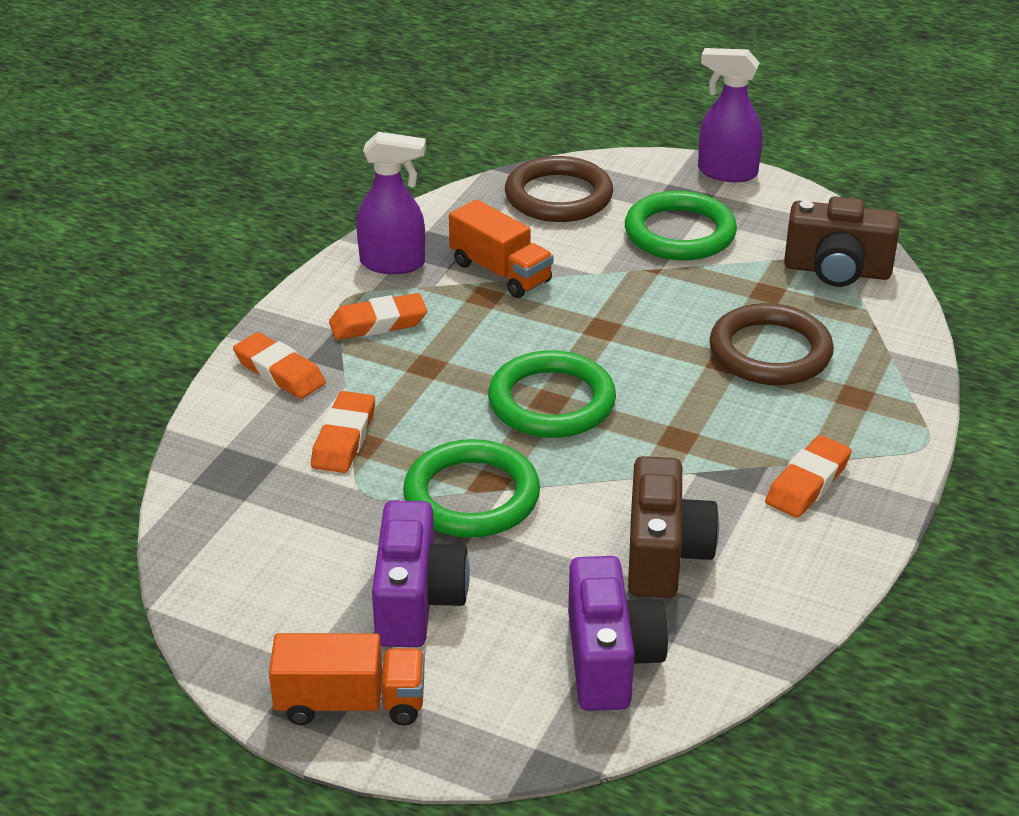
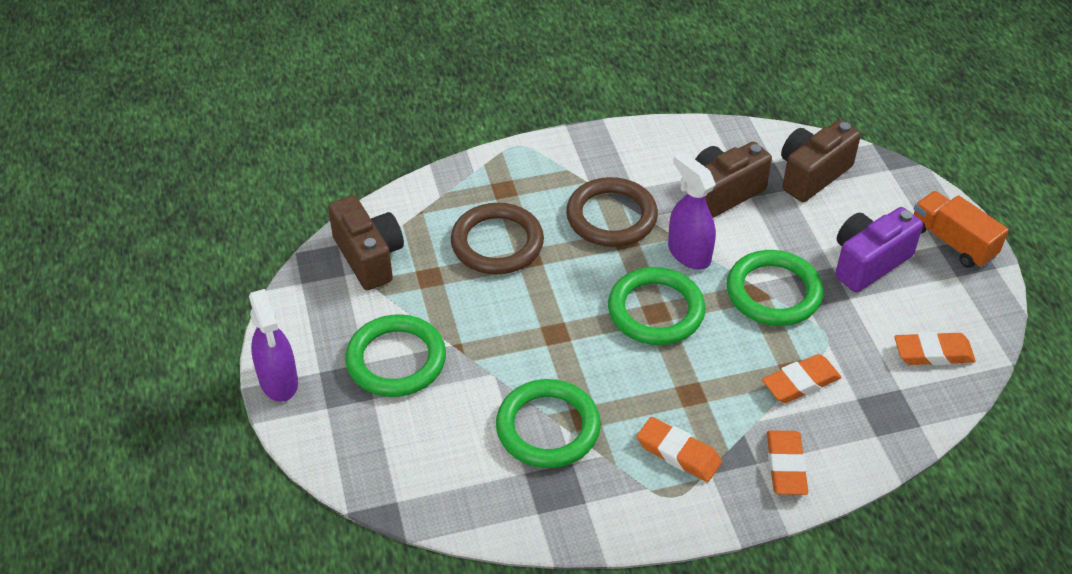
camera: 130 degrees left, 10 degrees up
(393, 263) = (603, 499): purple spray bottle -> purple spray bottle (688, 253)
(500, 272) = (548, 428): orange truck -> green ring
(558, 196) = (410, 462): brown ring -> brown ring (611, 217)
(610, 660) = (812, 174): purple camera -> brown camera
(807, 483) = (604, 172): orange eraser -> orange eraser (933, 353)

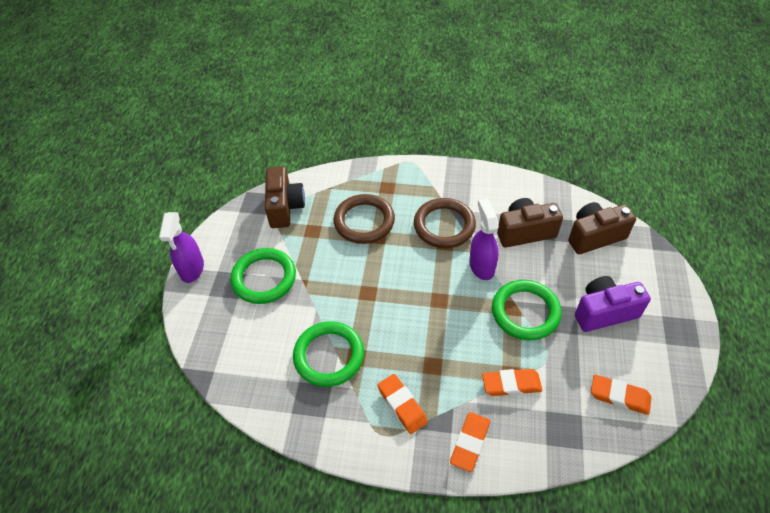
camera: 25 degrees right, 5 degrees up
(656, 310) = (439, 299): green ring -> none
(952, 242) = (675, 317): orange truck -> none

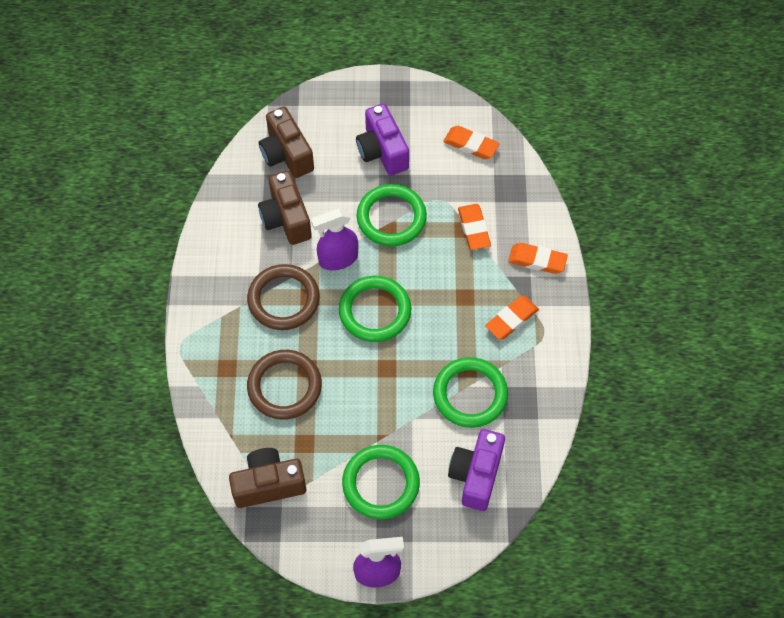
camera: 100 degrees left, 10 degrees up
(250, 350) = (476, 475): none -> purple camera
(425, 289) = (375, 311): none -> green ring
(619, 396) = (471, 145): orange eraser -> orange eraser turned 75 degrees counterclockwise

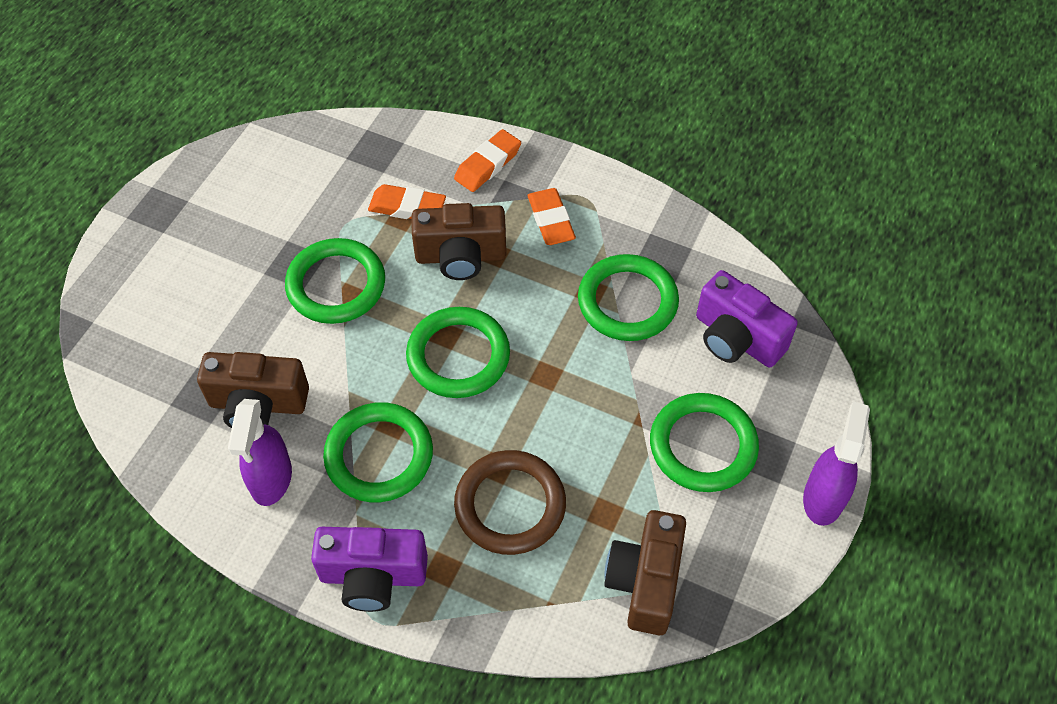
camera: 65 degrees left, 5 degrees down
(283, 299) = (379, 455): brown ring -> green ring
(286, 154) = (159, 365): brown camera -> brown camera (461, 256)
(337, 259) = (358, 368): purple spray bottle -> purple spray bottle (271, 479)
(382, 151) = (233, 256): purple camera -> purple camera (373, 576)
(471, 145) = (290, 163): orange eraser -> none

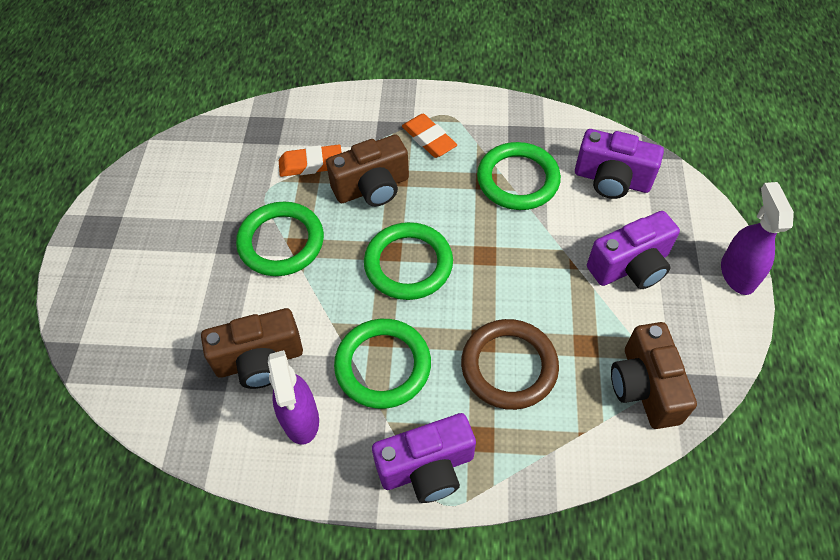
camera: 20 degrees left, 0 degrees up
(487, 164) = (359, 113): orange eraser -> none
(703, 445) = (630, 267): green ring -> purple camera

